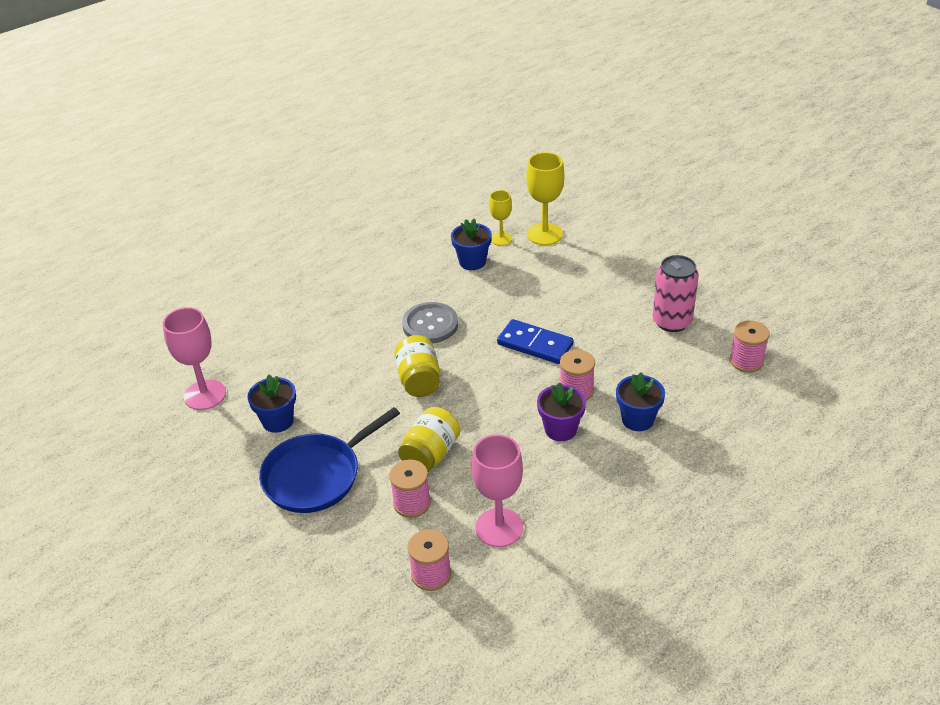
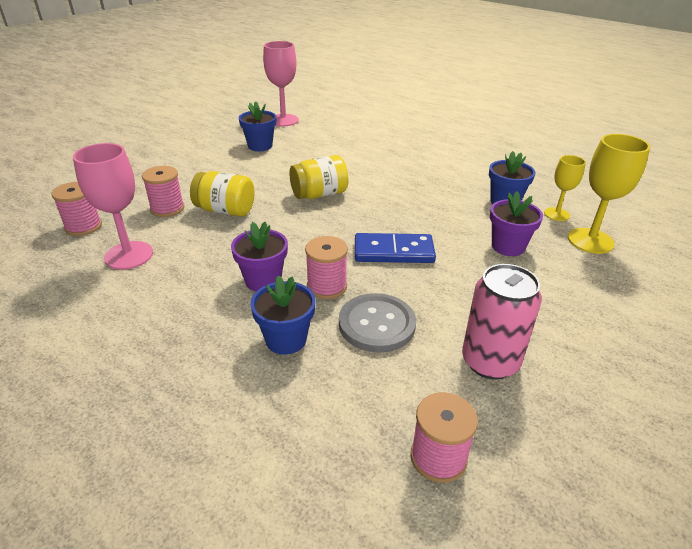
camera: 75 degrees right, 5 degrees down
(316, 476) = (202, 167): blue pan -> none
(430, 324) = (397, 191): grey button -> grey button (377, 324)
(535, 344) = (393, 252): blue domino -> blue domino turned 75 degrees clockwise
(542, 278) = (508, 246): none -> purple flower pot

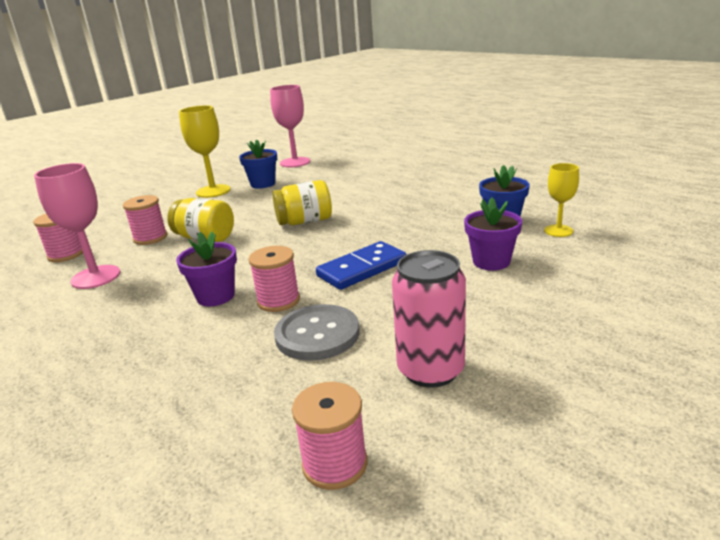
camera: 10 degrees right, 10 degrees down
(286, 339) = (215, 348): blue flower pot -> none
(393, 252) = (362, 269): blue domino -> blue domino turned 45 degrees counterclockwise
(590, 241) = (590, 254): yellow goblet -> yellow goblet (213, 191)

